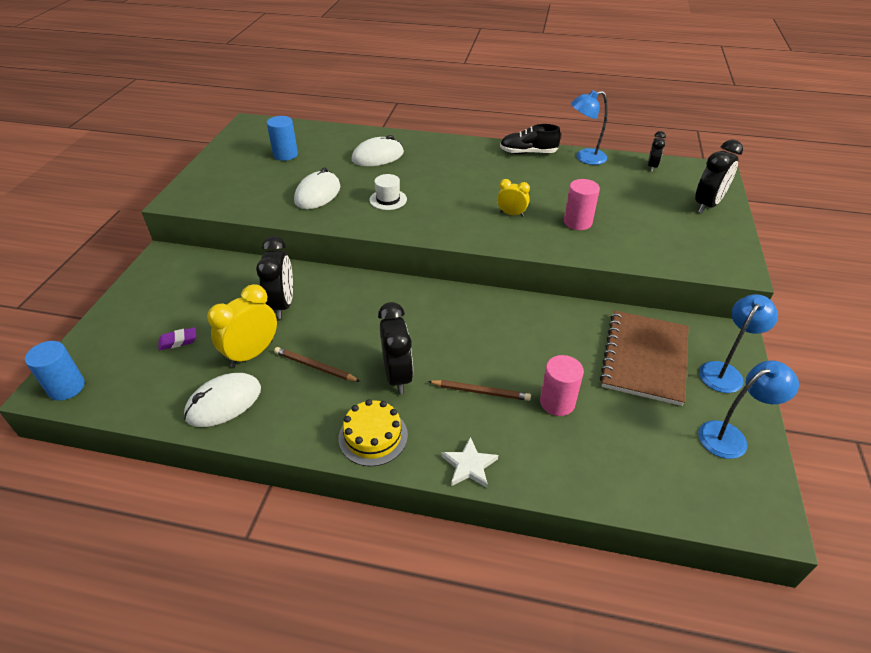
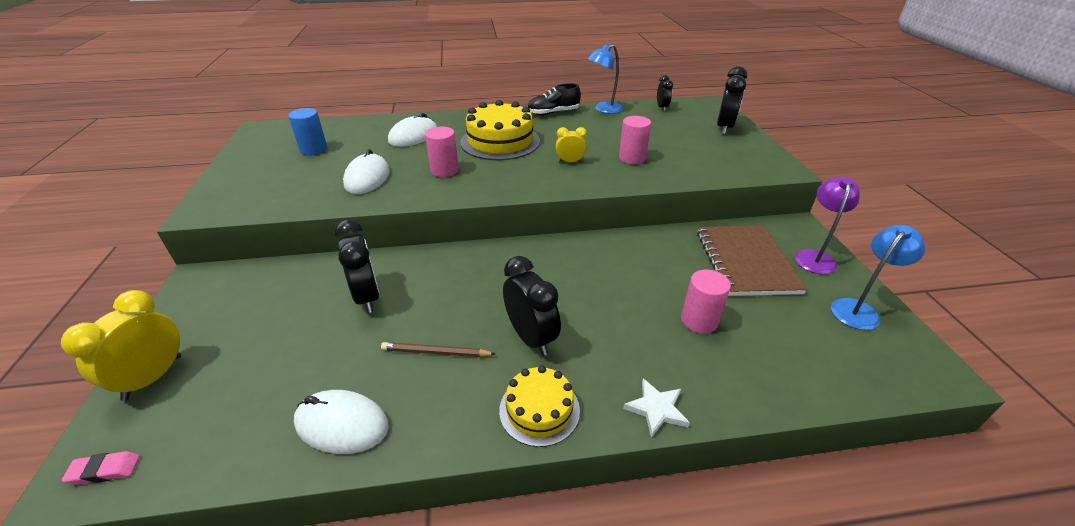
camera: 20 degrees left, 5 degrees down
(66, 387) = (105, 470): blue cylinder -> pink eraser
(178, 341) = (252, 368): purple eraser -> none
(224, 402) = (342, 424): white mouse -> white mouse turned 75 degrees clockwise
(252, 353) = (354, 358): yellow clock -> yellow clock (153, 377)
(388, 199) = (444, 170): white hat -> pink cylinder
(456, 177) = (500, 141): none -> yellow cake
(480, 391) = (623, 330): brown pencil -> none
(724, 371) = (814, 256): blue lamp -> purple lamp

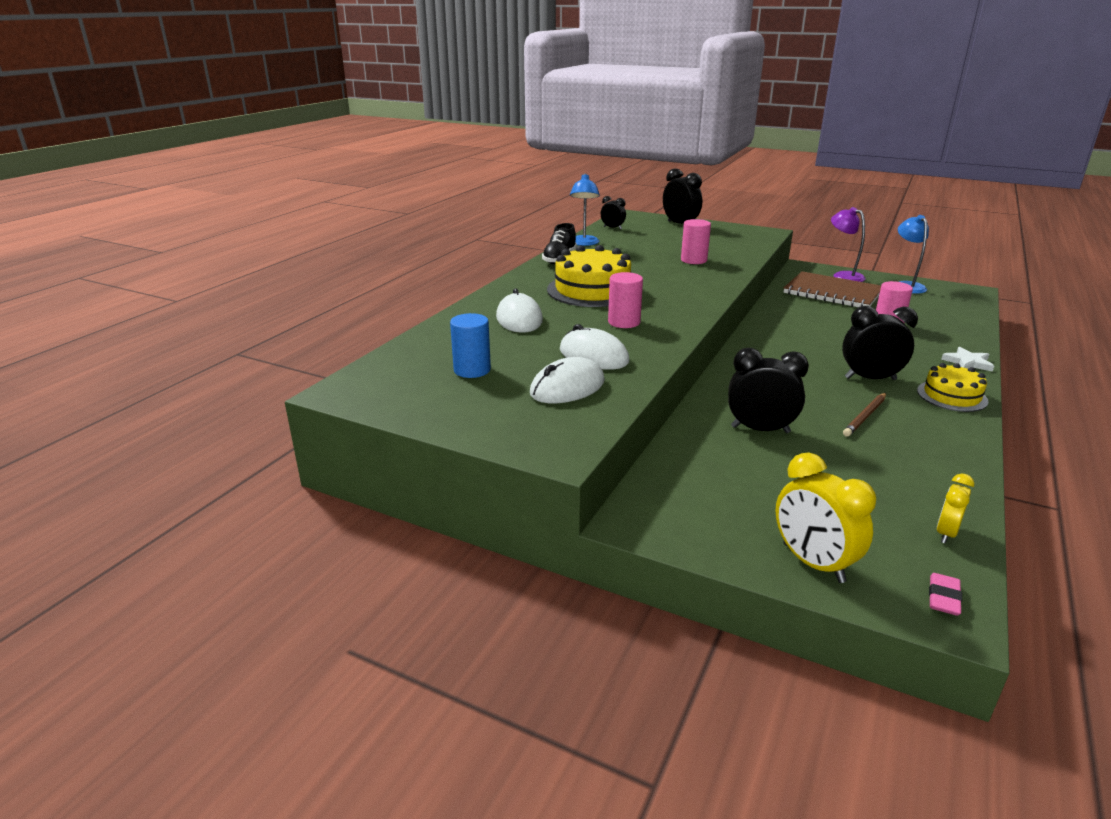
camera: 55 degrees left, 10 degrees down
(342, 424) = (933, 470): white mouse -> white mouse (567, 387)
(570, 162) = (672, 278): yellow clock -> yellow clock (946, 533)

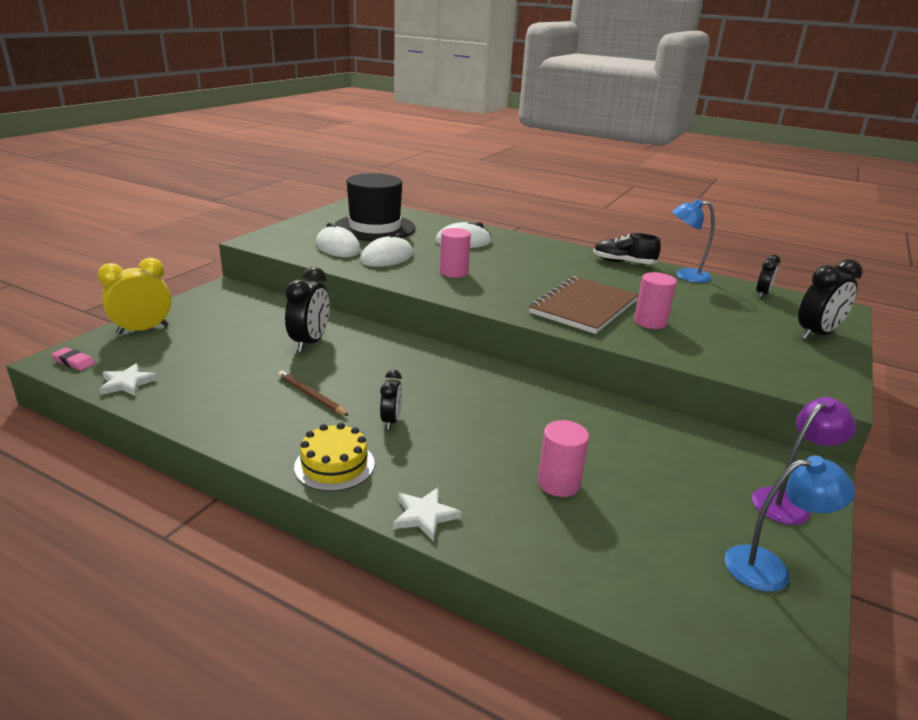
camera: 90 degrees right, 0 degrees up
(472, 370) = (375, 227): blue cylinder -> black hat
(592, 290) = (534, 268): yellow cake -> none
(832, 293) = (687, 467): brown notebook -> brown notebook (583, 307)
(870, 378) = (391, 421): black clock -> black clock, size x0.58
(946, 533) = (127, 383): yellow clock -> white star

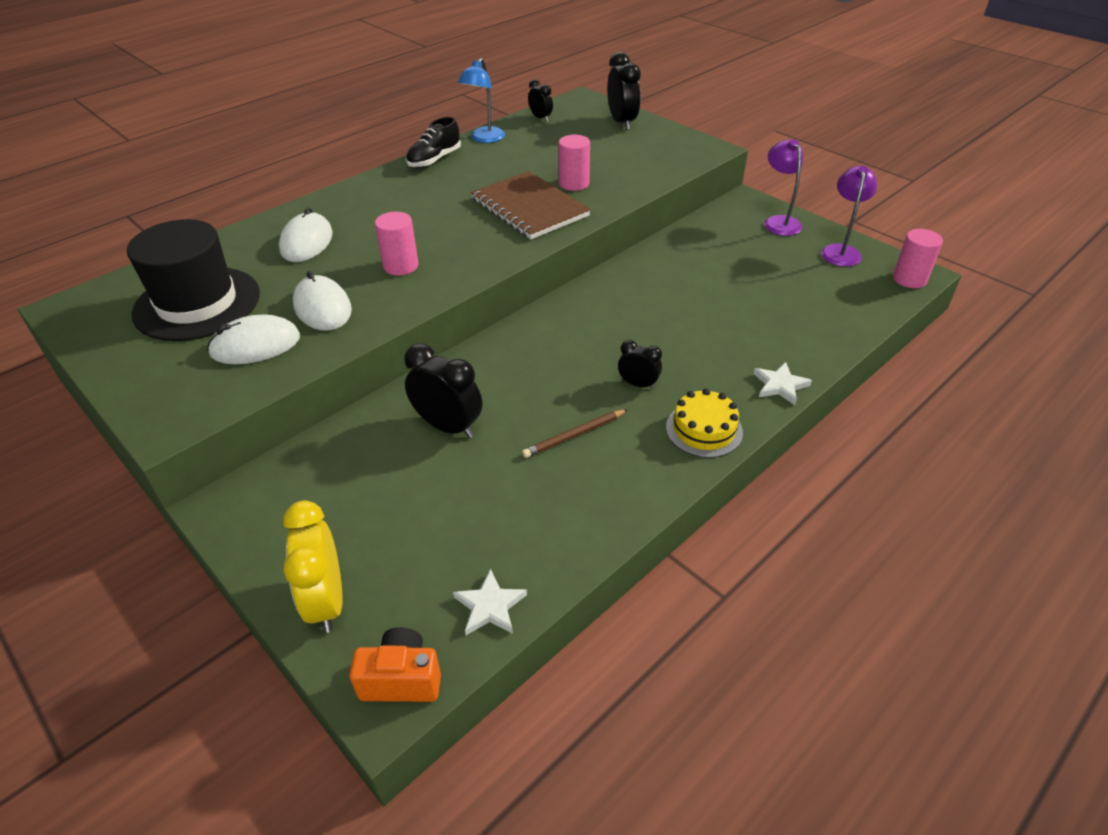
camera: 70 degrees left, 15 degrees up
(74, 362) = (401, 679): pink eraser -> orange camera
(558, 483) = (747, 309): pink cylinder -> pink cylinder (909, 279)
(769, 568) = (840, 251): blue lamp -> purple lamp

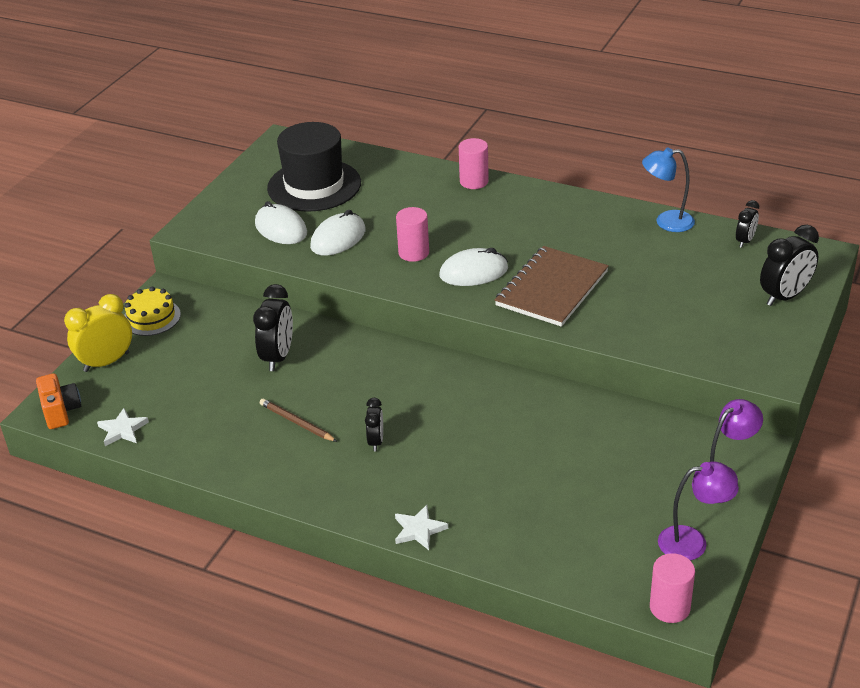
camera: 70 degrees right, 5 degrees down
(307, 242) = (419, 197): white mouse -> white mouse (473, 272)
(434, 160) = (600, 208): black shoe -> none
(574, 183) = (618, 301): pink cylinder -> pink cylinder (474, 181)
(704, 429) = (336, 493): yellow cake -> yellow cake (151, 317)

